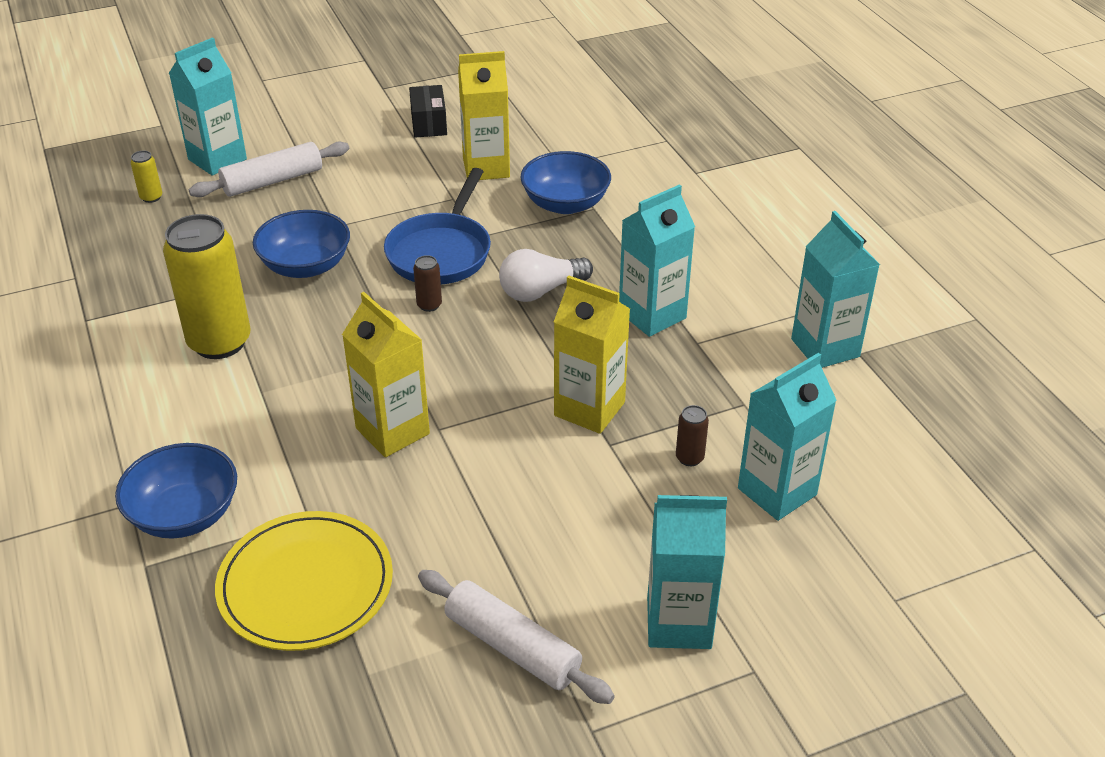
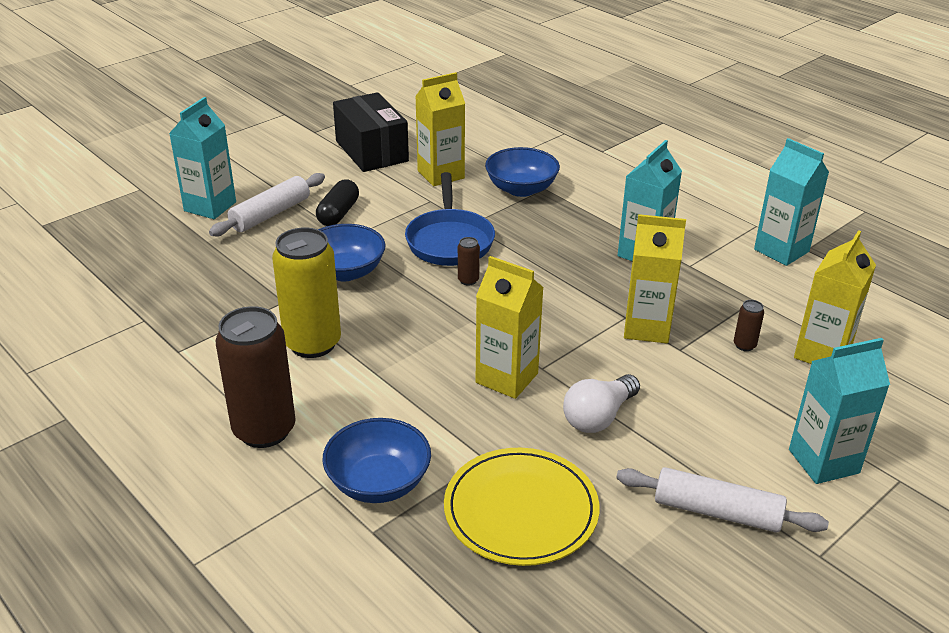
camera: 20 degrees left, 5 degrees down
(112, 427) = (264, 430): none -> brown can
(151, 197) = (171, 245): yellow can -> none
(343, 194) = (338, 214): none -> black capsule
(429, 123) = (371, 151): black box -> black box, size x1.78
(540, 291) = (548, 253): white light bulb -> white light bulb (598, 417)
(777, 491) = (822, 354): turquoise carton -> yellow carton

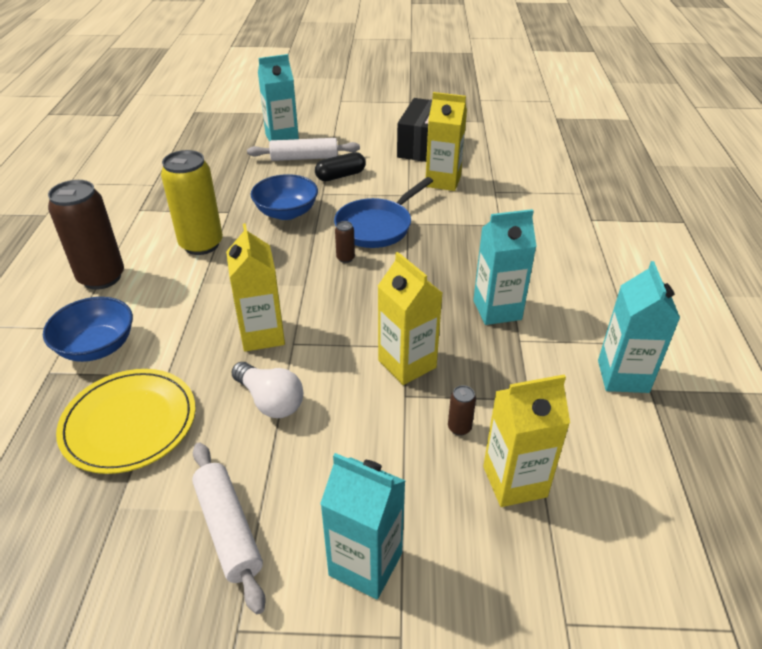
camera: 45 degrees right, 5 degrees up
(521, 189) = (482, 217): blue bowl -> none
(598, 417) = (270, 401): white light bulb -> white light bulb turned 135 degrees counterclockwise

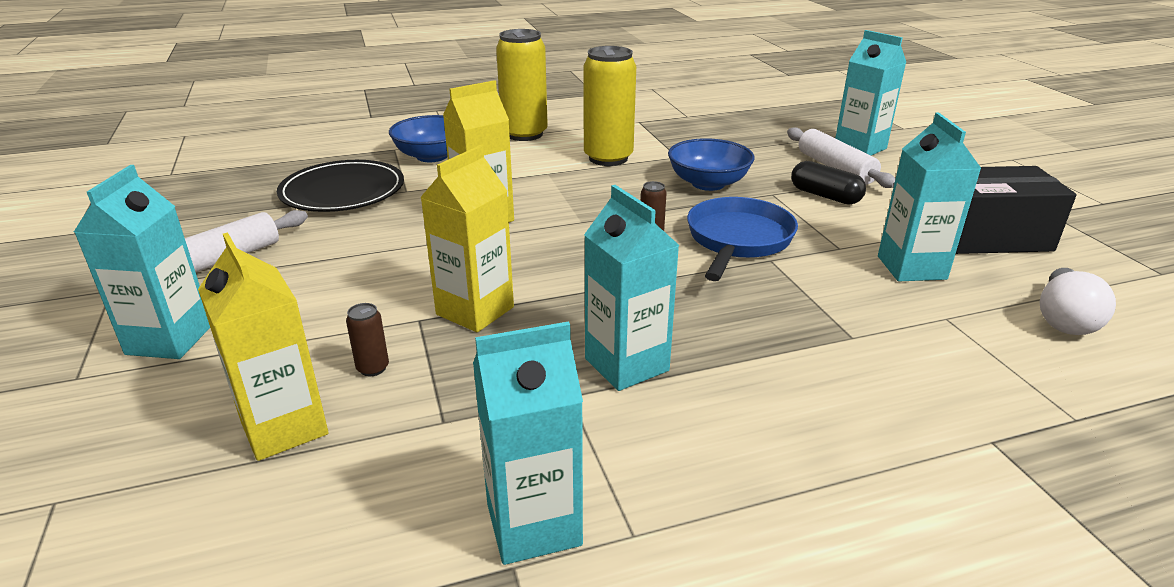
camera: 70 degrees right, 10 degrees down
(102, 278) = (524, 134): brown can -> yellow can
(129, 423) = (342, 191): yellow plate -> black plate
(270, 401) = (386, 244): white light bulb -> white light bulb (1064, 319)
(377, 226) = (738, 240): blue pan -> blue pan turned 90 degrees clockwise
(443, 181) = (911, 268): yellow carton -> turquoise carton

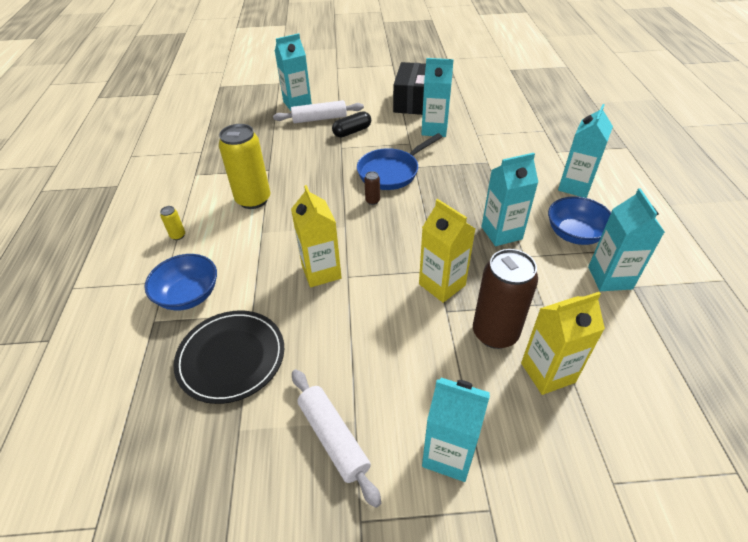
camera: 75 degrees left, 15 degrees up
(373, 368) = (495, 333): brown can -> brown can, size x2.44
(524, 134) = (178, 235): yellow can -> yellow can, size x0.41
(708, 183) = (316, 166): blue bowl -> blue bowl (575, 234)
(738, 240) = (391, 172): blue pan -> blue pan turned 75 degrees counterclockwise
(856, 473) = (575, 186): none -> turquoise carton
(1064, 319) = (482, 109): white light bulb -> none

